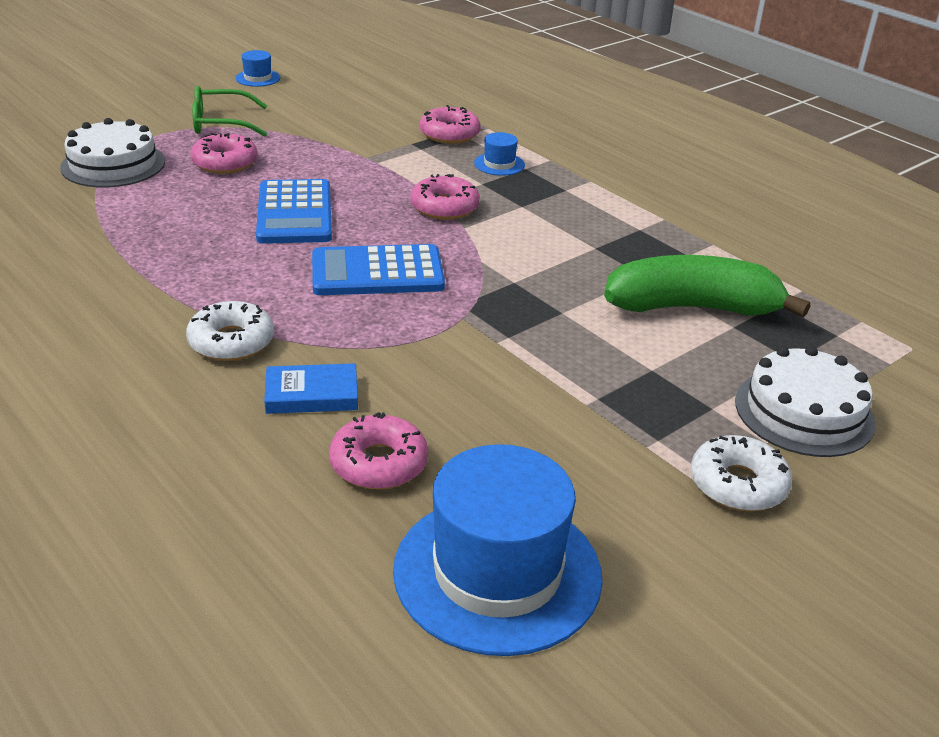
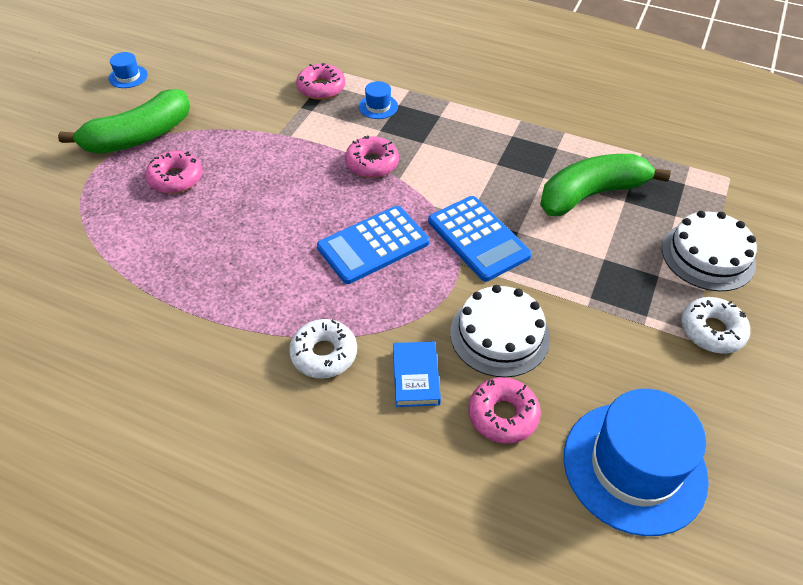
camera: 25 degrees left, 15 degrees up
(113, 164) = (86, 213): white cake -> white cake (499, 335)
(222, 123) = (139, 137): green glasses -> green banana
(294, 213) = (270, 211): blue calculator -> blue calculator (478, 238)
(312, 394) = (415, 376): blue book -> blue book turned 60 degrees counterclockwise

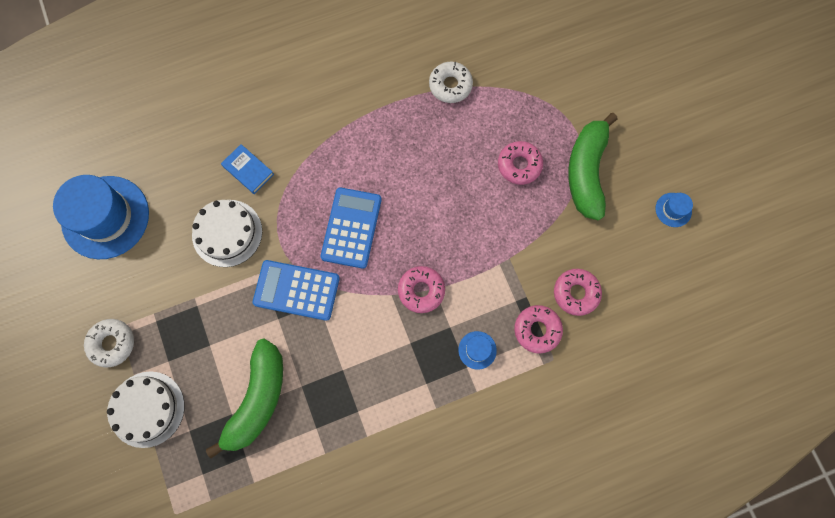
camera: 135 degrees right, 25 degrees up
(324, 354) = (305, 141): white donut -> white donut (450, 85)
(503, 415) = (188, 188): pink donut -> pink donut (576, 293)

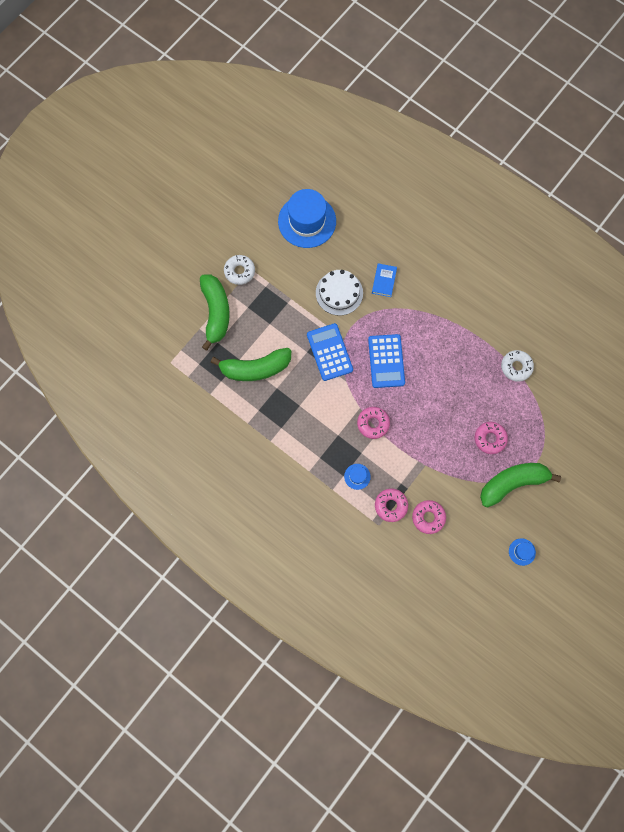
camera: 60 degrees right, 0 degrees up
(147, 409) = (216, 312): white cake -> green banana
(351, 228) = (386, 361): blue calculator -> blue calculator turned 105 degrees clockwise

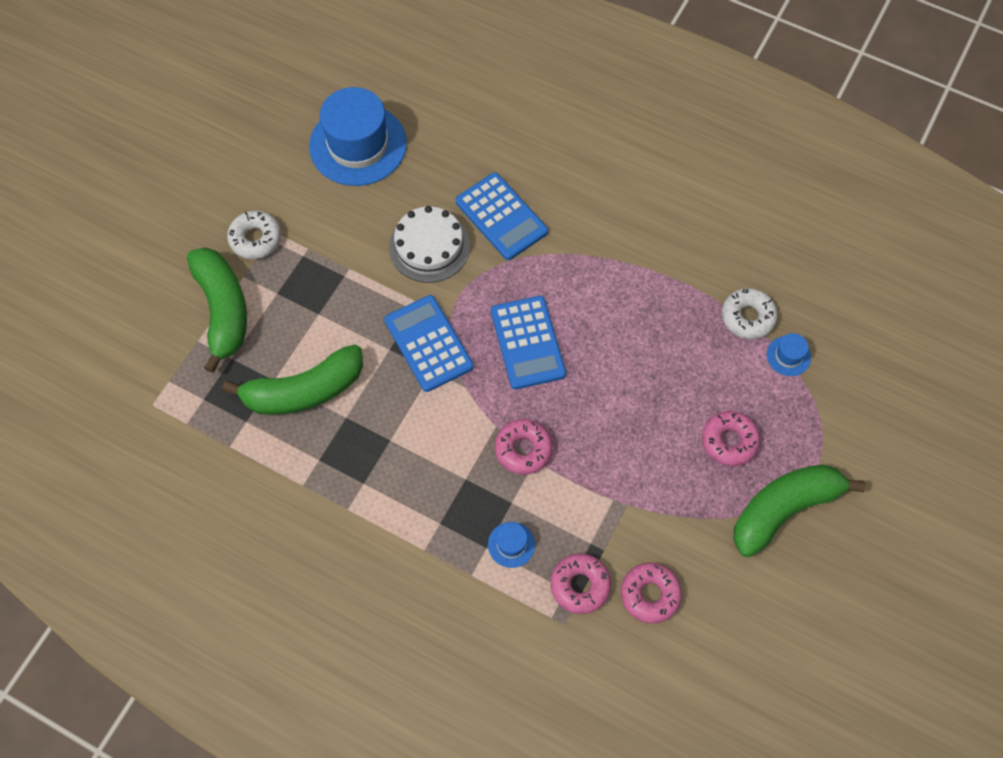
camera: 10 degrees left, 10 degrees down
(384, 281) = (501, 217): blue book -> blue calculator
(522, 552) = (827, 626): blue hat -> blue hat (788, 356)

